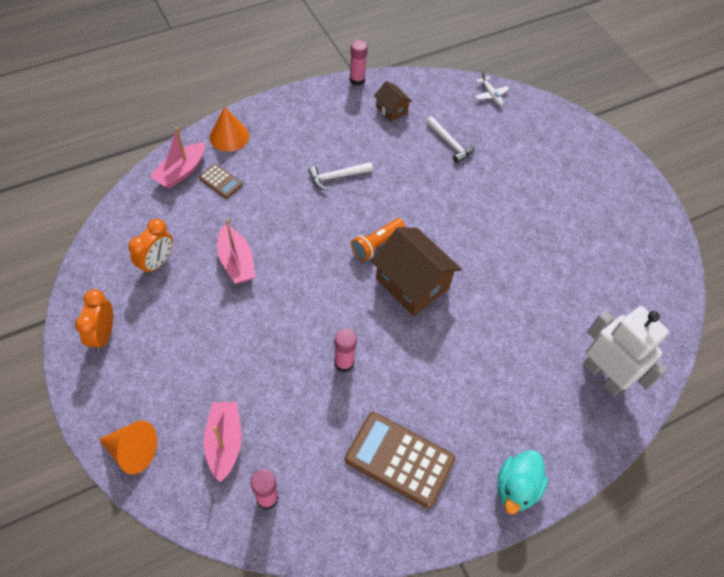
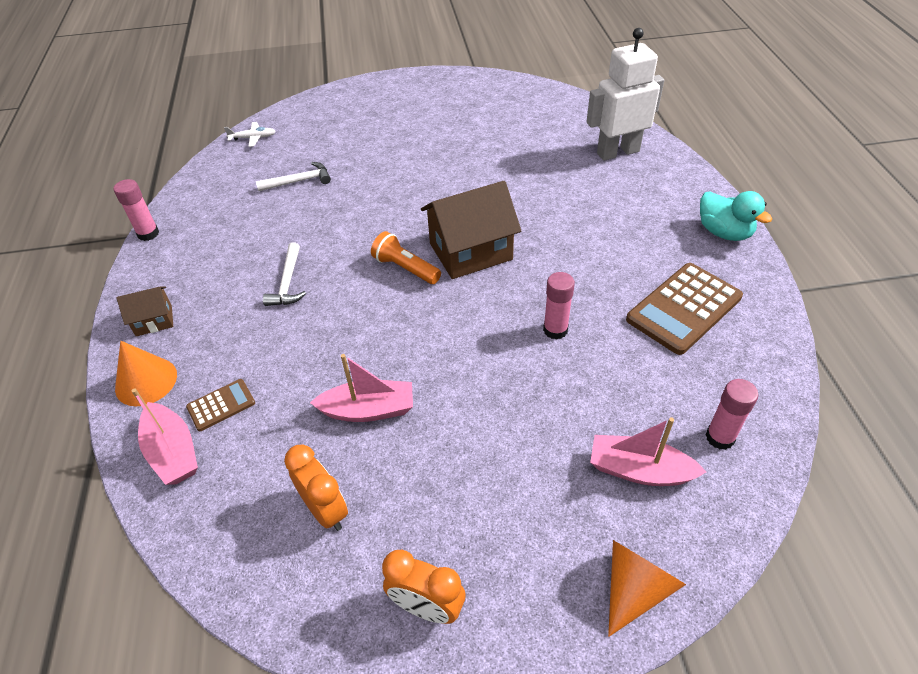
camera: 65 degrees left, 10 degrees down
(377, 244) = (405, 268): orange flashlight -> orange flashlight turned 150 degrees clockwise
(391, 109) = (218, 215): brown house -> brown house (154, 320)

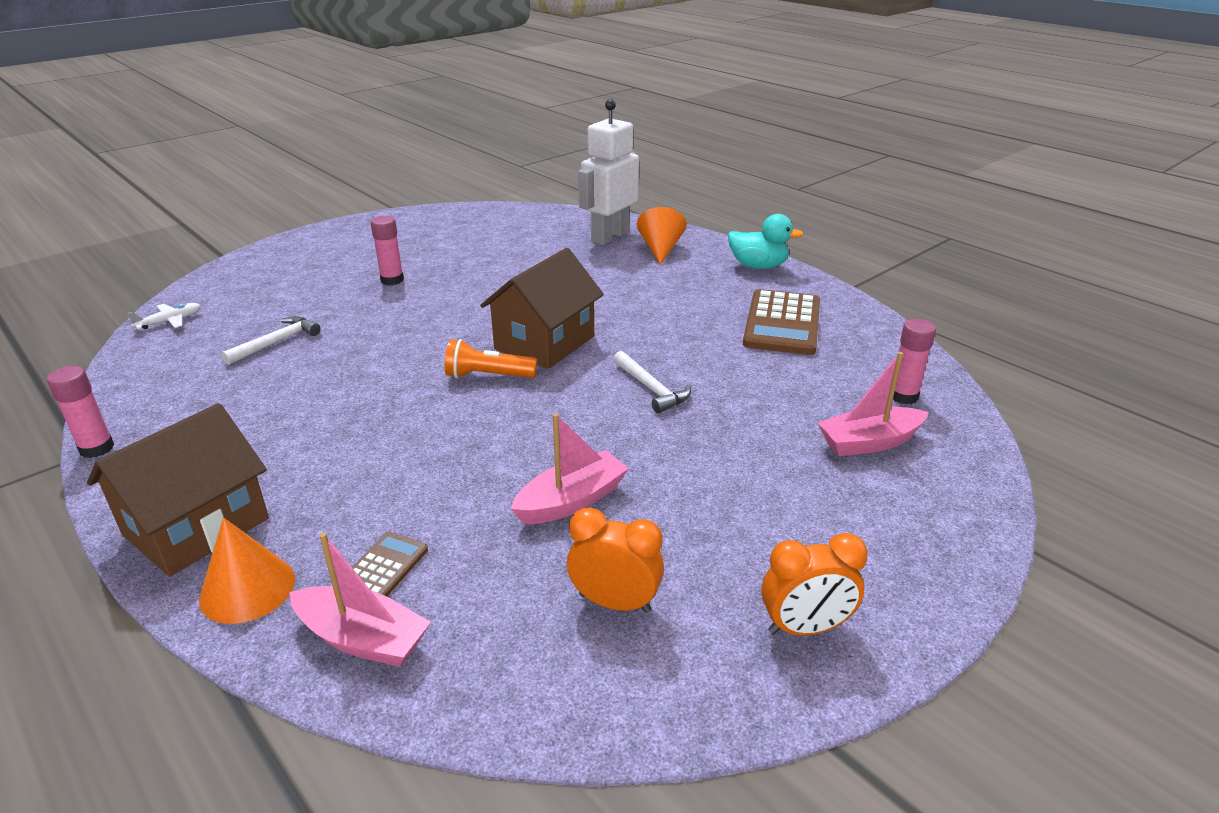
camera: 35 degrees left, 15 degrees down
(154, 320) = (196, 527): brown house -> brown house, size x1.95
(288, 282) = (356, 430): white hammer -> white hammer (651, 389)
(555, 330) = (690, 373): pink glue stick -> pink glue stick (392, 280)
(635, 589) = (957, 523): orange cone -> orange cone (660, 249)

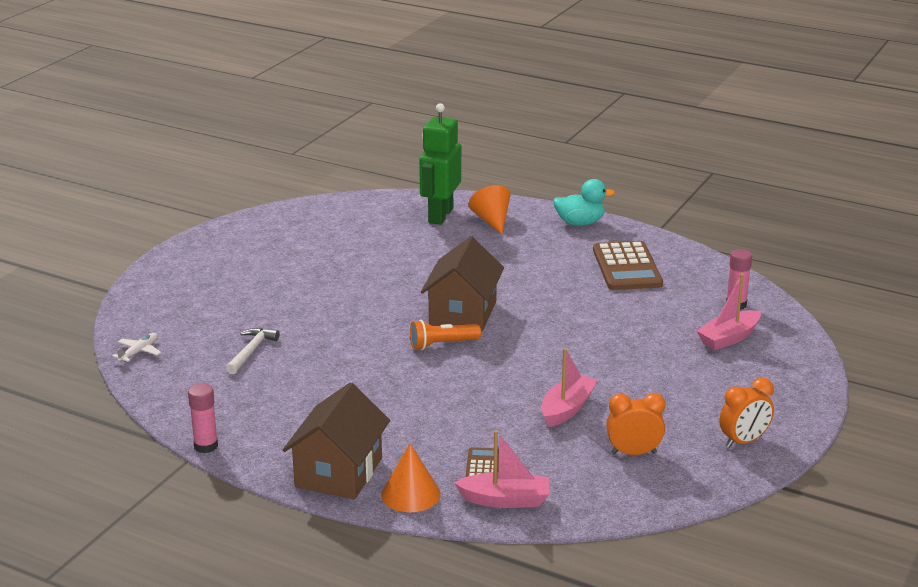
camera: 20 degrees left, 5 degrees down
(392, 280) = (290, 285): pink glue stick -> none
(609, 236) = (440, 215): white robot -> green robot
(651, 389) = (566, 331): white hammer -> none

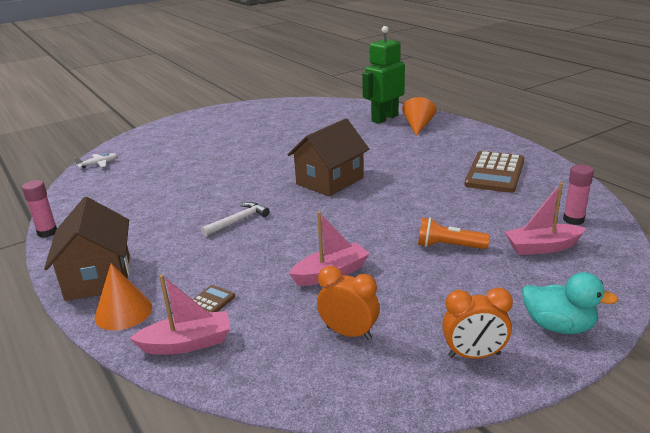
camera: 30 degrees right, 0 degrees up
(251, 351) = (160, 177): white hammer -> white hammer (238, 221)
(338, 472) = (98, 277): brown house -> brown house turned 60 degrees counterclockwise
(442, 344) = (289, 199): orange flashlight -> orange flashlight (448, 246)
(505, 500) = (187, 343): pink boat -> pink boat turned 45 degrees counterclockwise
(580, 223) = (485, 137): turquoise duck -> turquoise duck (558, 326)

